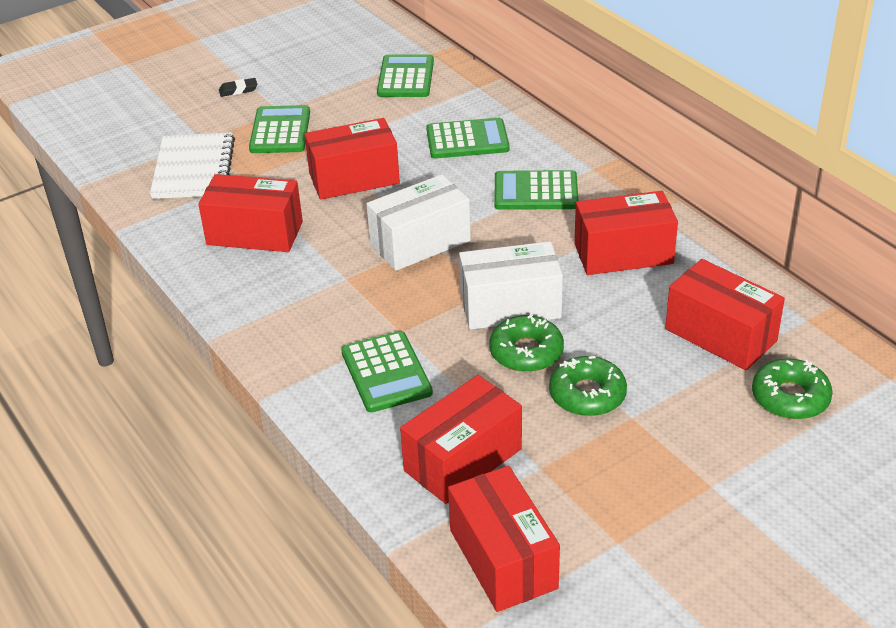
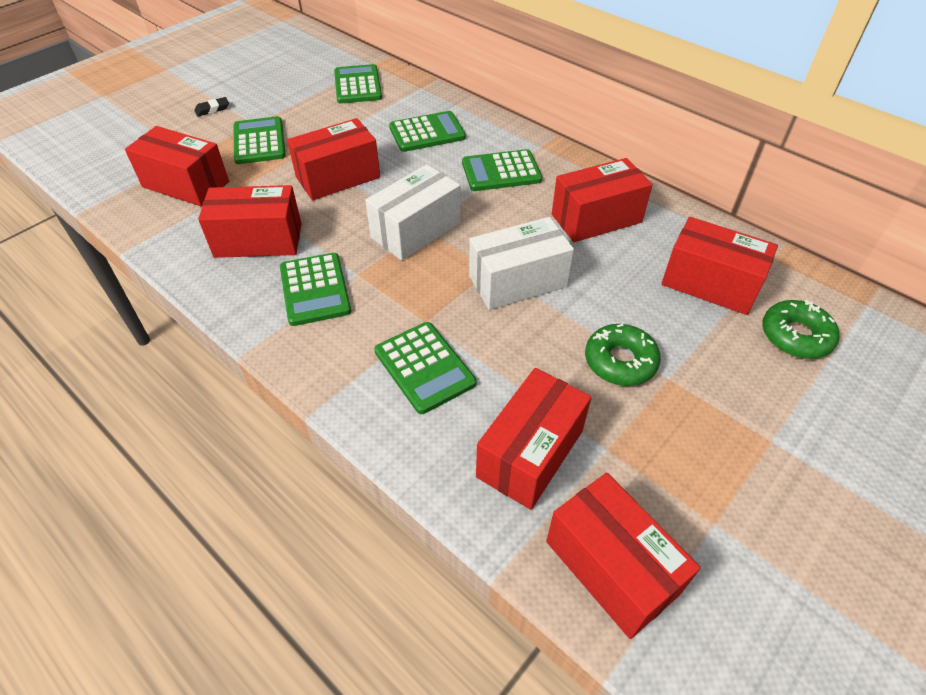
camera: 15 degrees left, 10 degrees up
(194, 168) = (186, 184): white notebook -> red box
(299, 288) = (315, 289): none -> green calculator
(526, 352) = (548, 325): green donut -> none

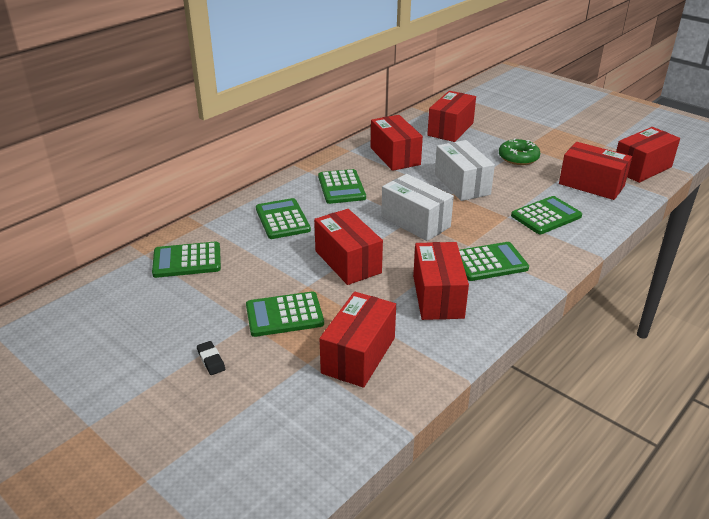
camera: 90 degrees left, 15 degrees down
(795, 336) = (484, 114): green donut -> none

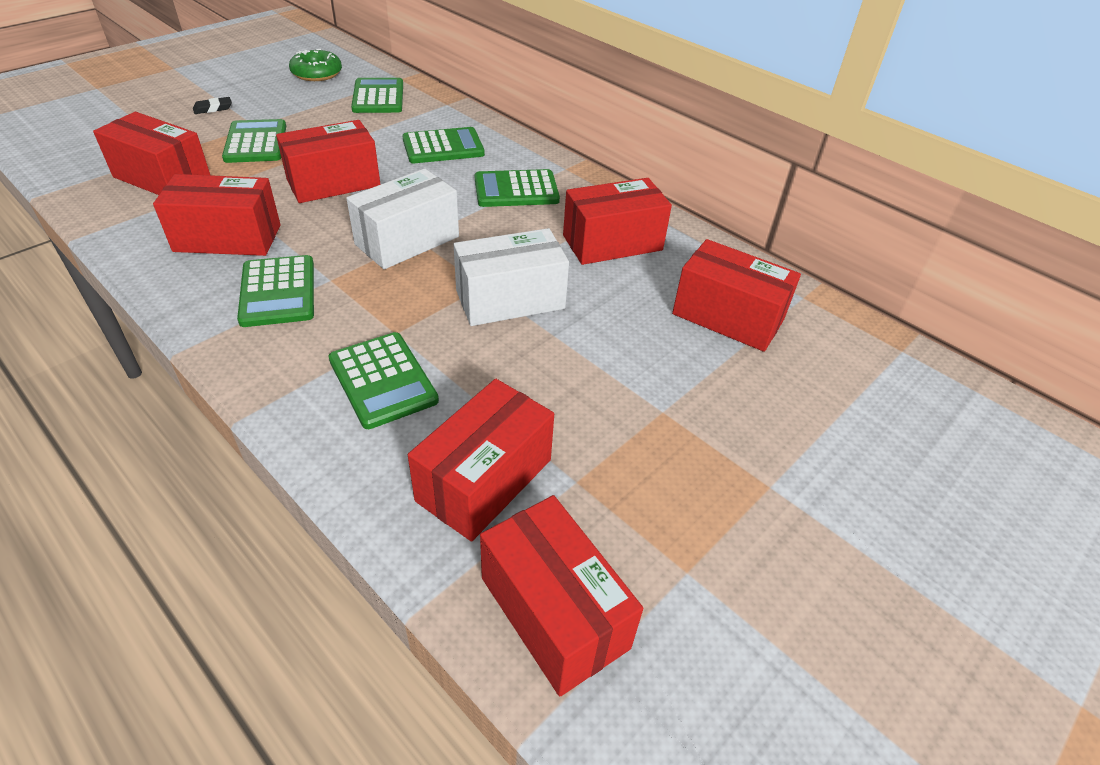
camera: 90 degrees right, 10 degrees up
(518, 157) = (610, 389): green donut -> green donut (317, 73)

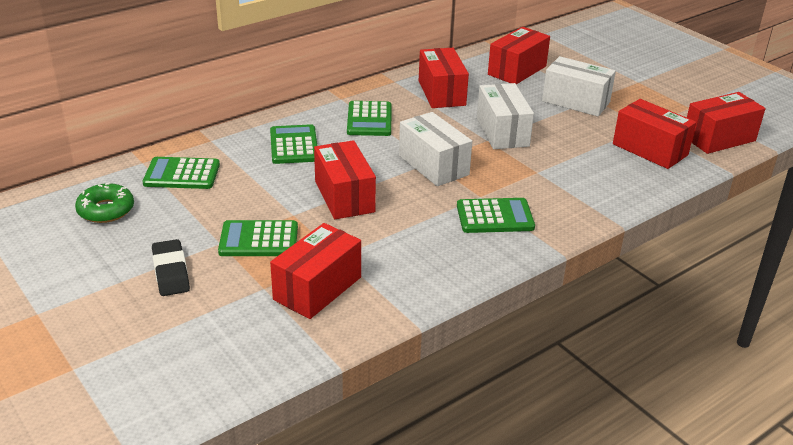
camera: 80 degrees left, 10 degrees down
(213, 108) = (171, 272): black eraser -> black eraser, size x1.75
(228, 238) = (424, 243): red box -> none
(383, 380) = (581, 177): green calculator -> none
(641, 385) = (576, 102): none -> white box

